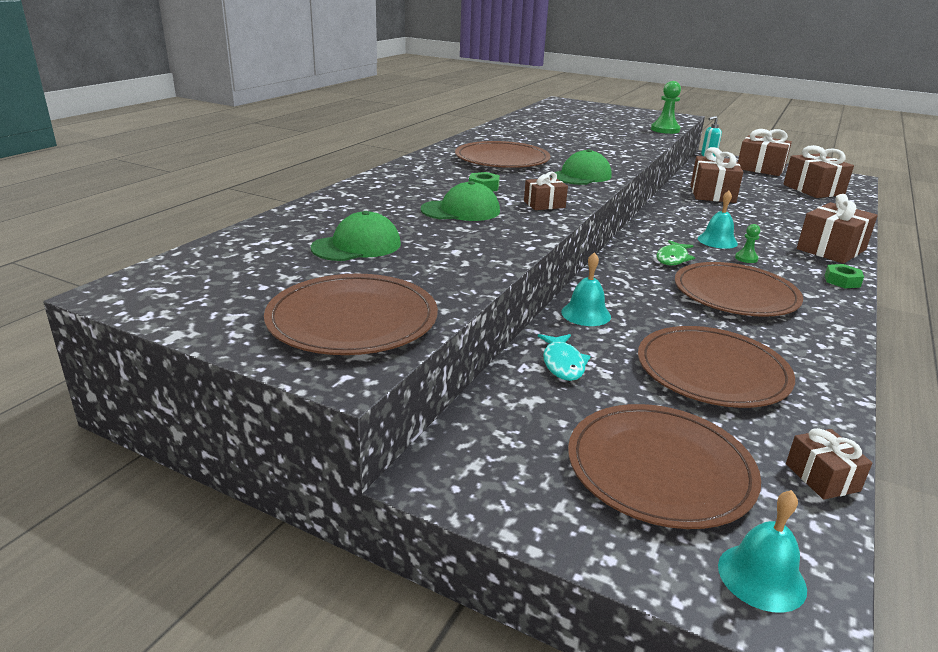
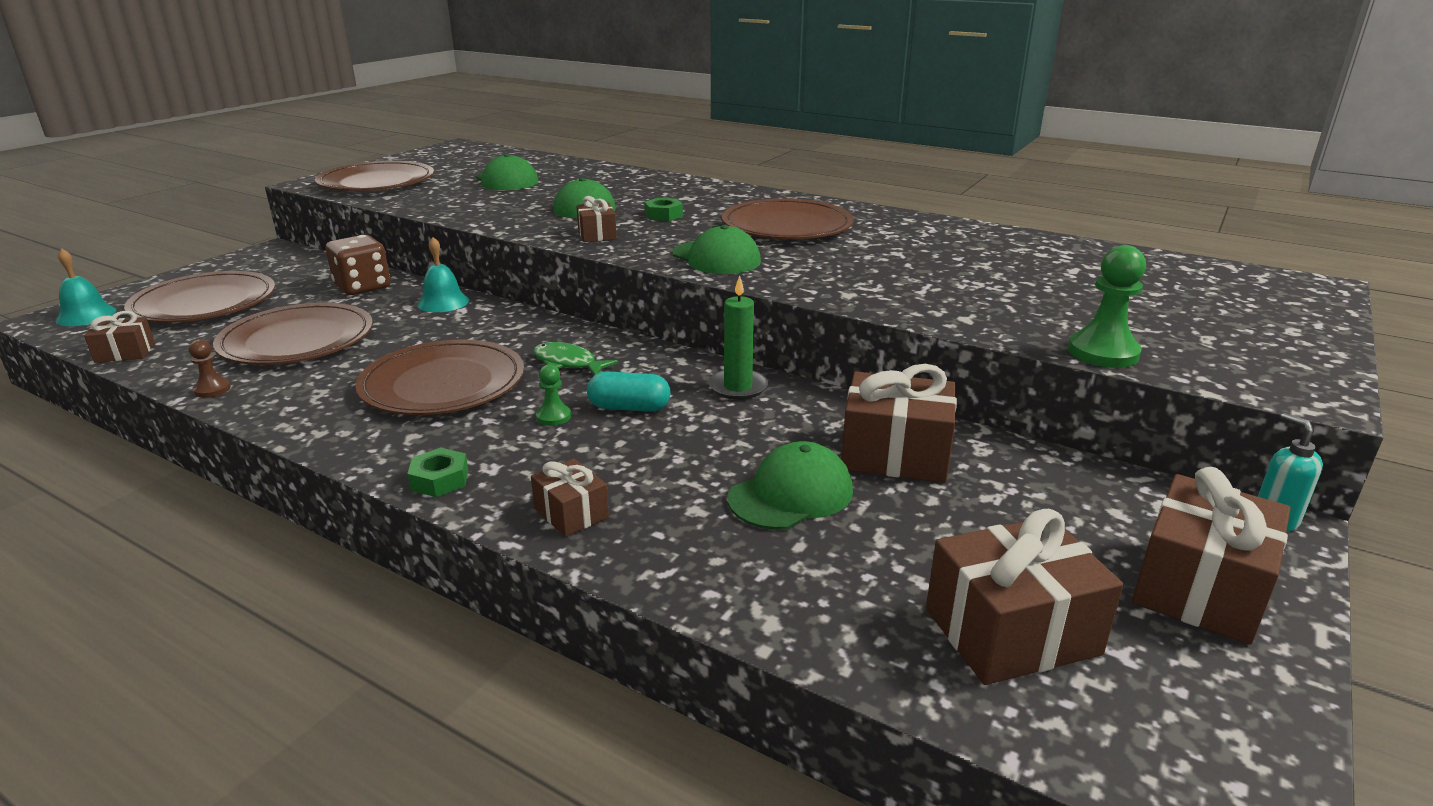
camera: 95 degrees right, 0 degrees up
(562, 363) = (363, 287): turquoise fish -> brown dice
(670, 217) = (738, 387): none -> green candle
(717, 241) = (629, 408): turquoise bell -> turquoise capsule
(765, 211) = (791, 494): none -> green cap
(831, 249) = (571, 513): brown gift -> brown gift, size x0.54
(833, 389) = (212, 390): none -> brown pawn

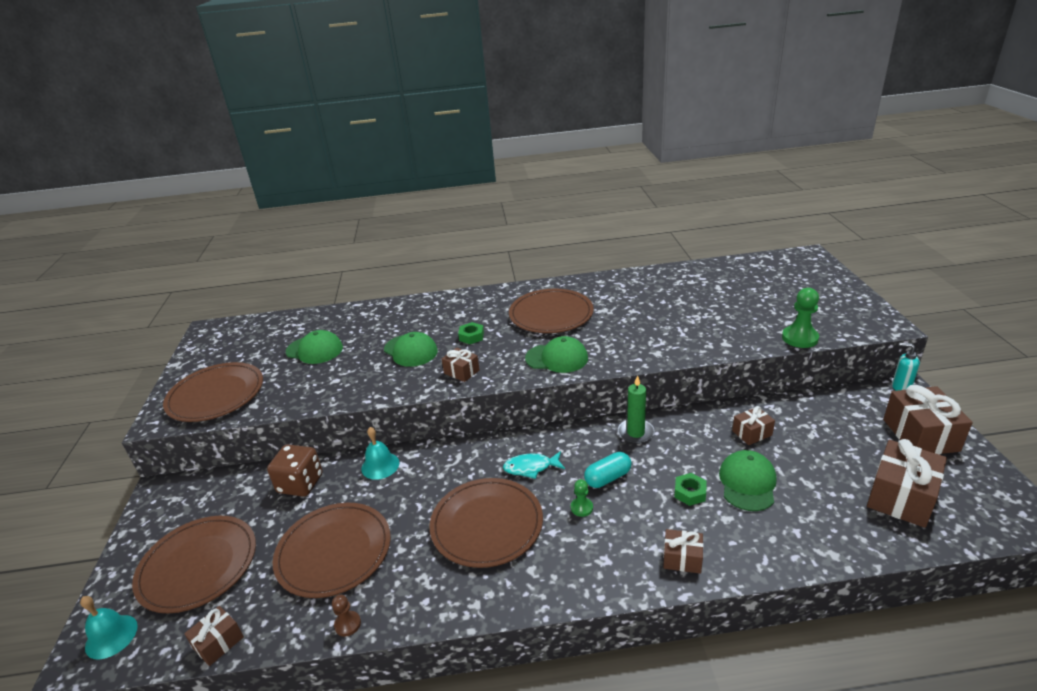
camera: 35 degrees left, 5 degrees up
(440, 480) = (593, 585): green nut -> green nut (690, 492)
(568, 363) = (531, 467): green fish -> turquoise fish
(895, 454) = (752, 433): brown gift -> brown gift, size x0.54

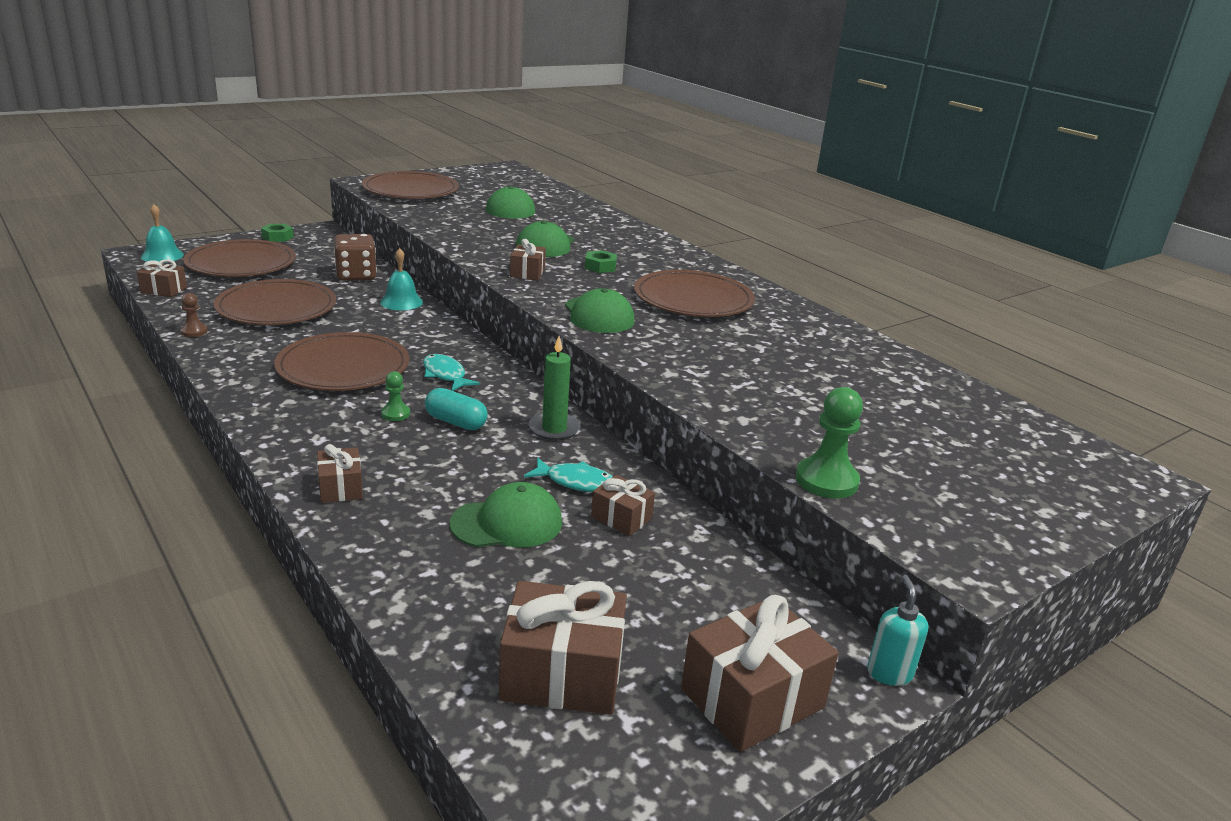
camera: 55 degrees right, 5 degrees down
(690, 492) = (461, 480): green nut -> green nut (277, 237)
(706, 441) = (576, 482): none -> turquoise fish

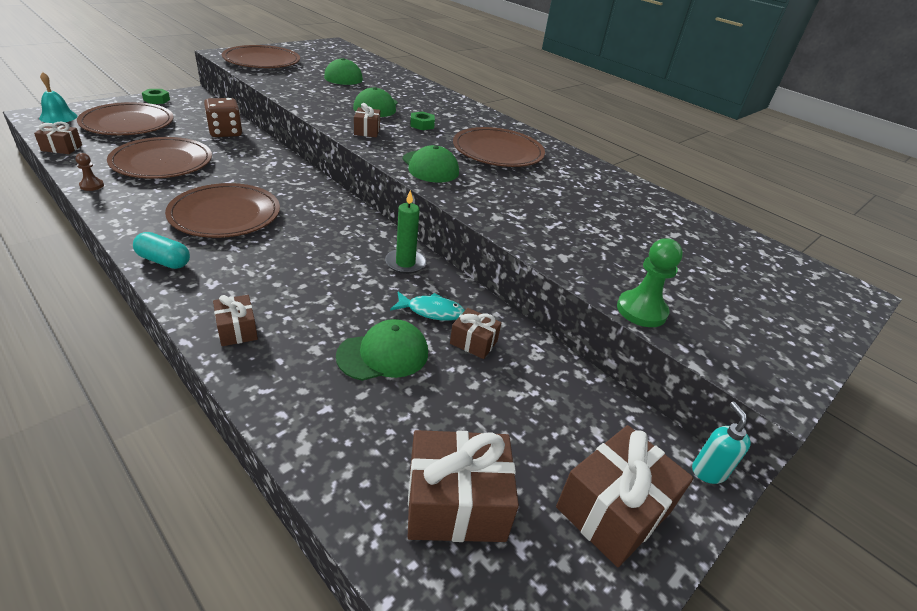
camera: 10 degrees left, 10 degrees up
(395, 414) = (275, 256): green pawn -> none
(401, 302) = (265, 154): turquoise bell -> none
(445, 375) = (310, 218): turquoise fish -> none
(456, 422) = (325, 261): turquoise capsule -> turquoise capsule (164, 261)

